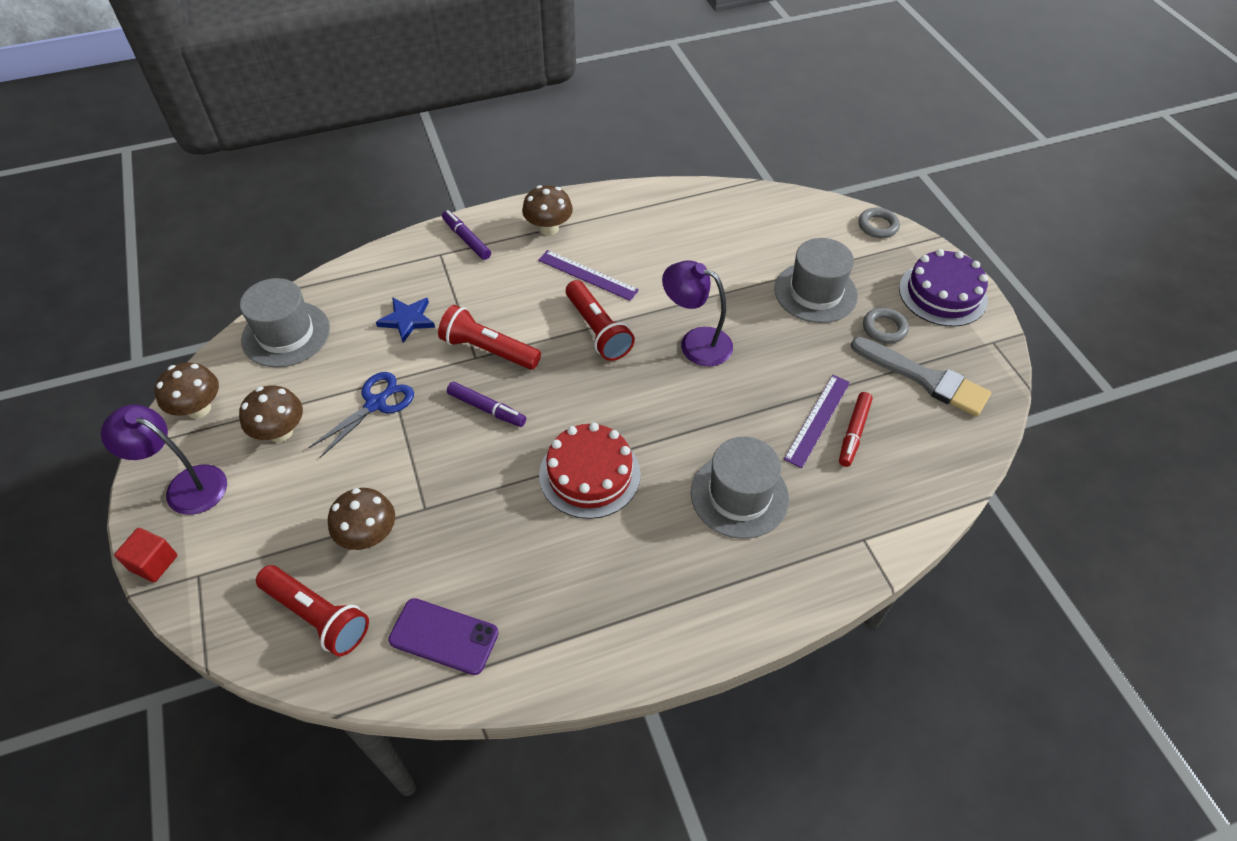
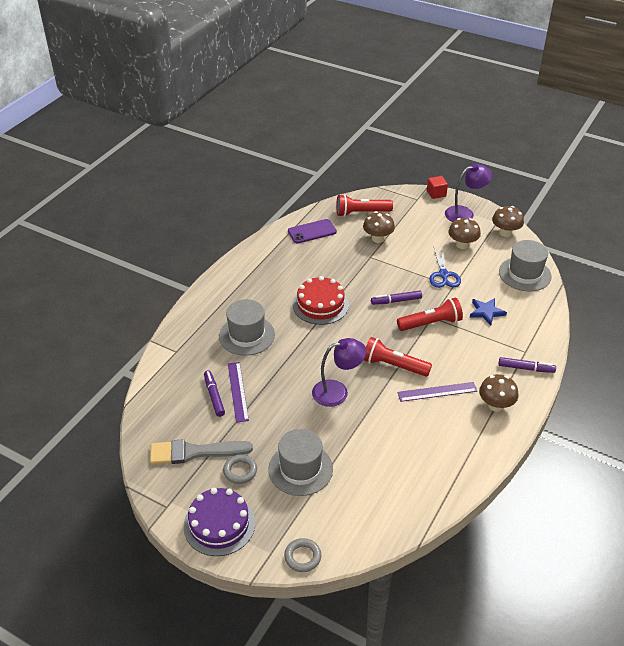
camera: 140 degrees right, 10 degrees down
(853, 433) = (214, 396): red marker -> purple marker

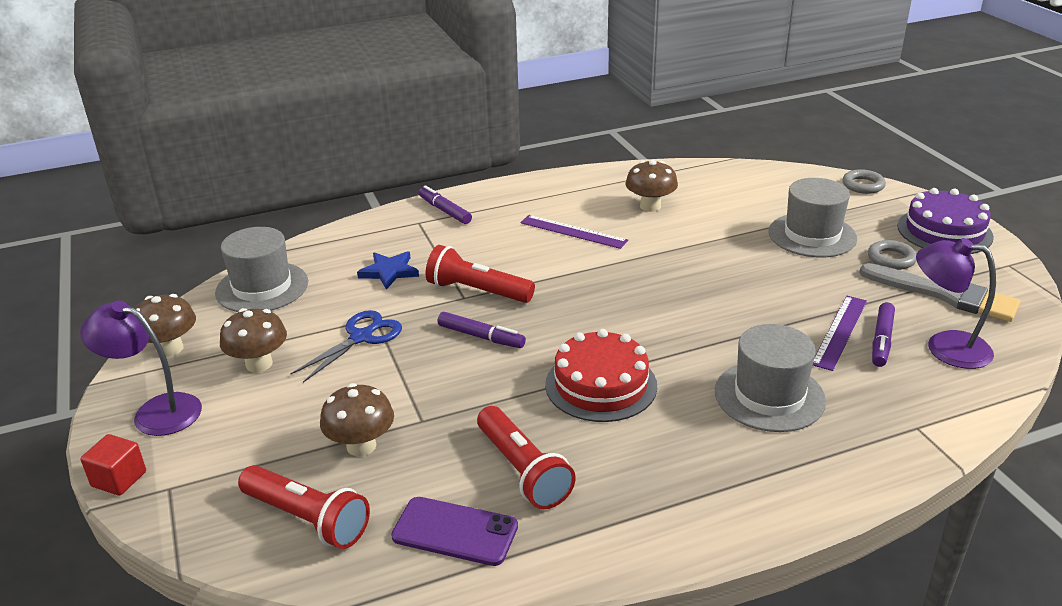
camera: 140 degrees left, 10 degrees down
(337, 392) = (695, 277): purple lamp -> purple lamp (945, 347)
(393, 366) = (590, 272): red flashlight -> red flashlight (523, 470)
(495, 405) = (528, 200): brown mushroom -> brown mushroom (650, 206)

